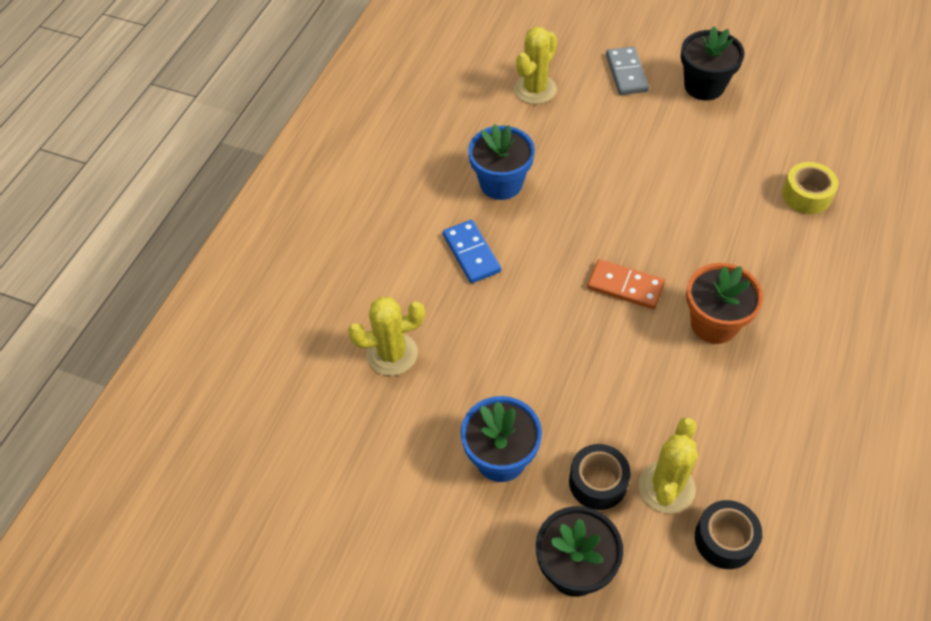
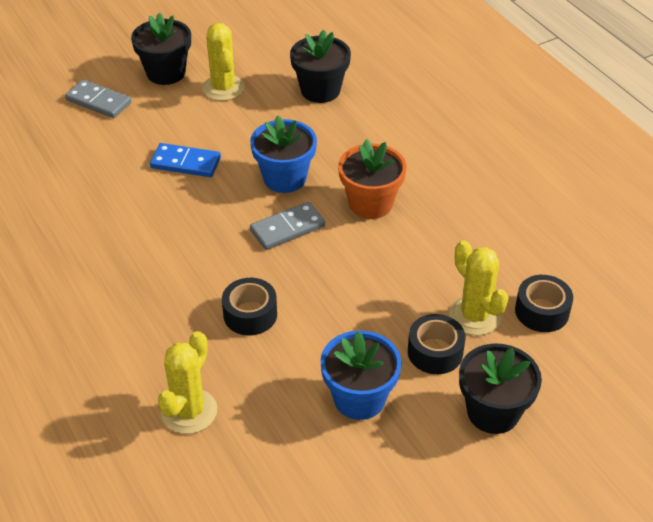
camera: 55 degrees left, 10 degrees down
(471, 253) = (151, 297): blue domino -> blue domino (186, 163)
(501, 183) = (107, 237): blue flower pot -> blue flower pot (284, 178)
(514, 326) = (250, 314): none -> black tape
(535, 89) = (42, 158): yellow cactus -> yellow cactus (223, 88)
(625, 286) = (287, 228): orange domino -> grey domino
(806, 195) = (320, 90): yellow tape -> black flower pot

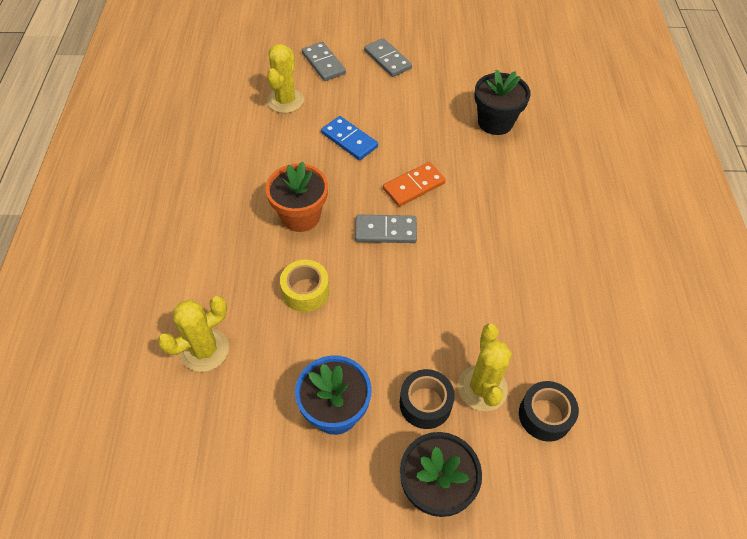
camera: 30 degrees right, 10 degrees up
(166, 73) = (387, 59): black flower pot -> grey domino
(223, 88) = (421, 89): yellow cactus -> yellow cactus (285, 101)
(250, 314) = (305, 291): black tape -> yellow tape
(284, 178) = (414, 186): blue flower pot -> orange domino
(370, 203) = (466, 240): orange flower pot -> orange flower pot (300, 216)

